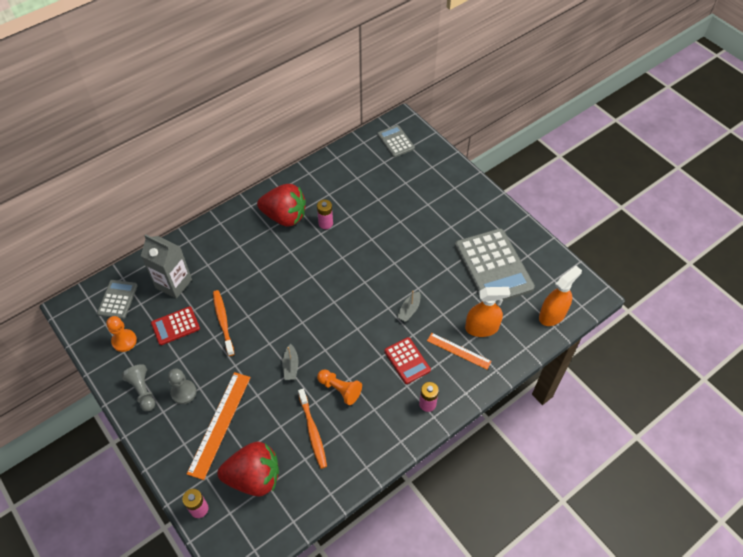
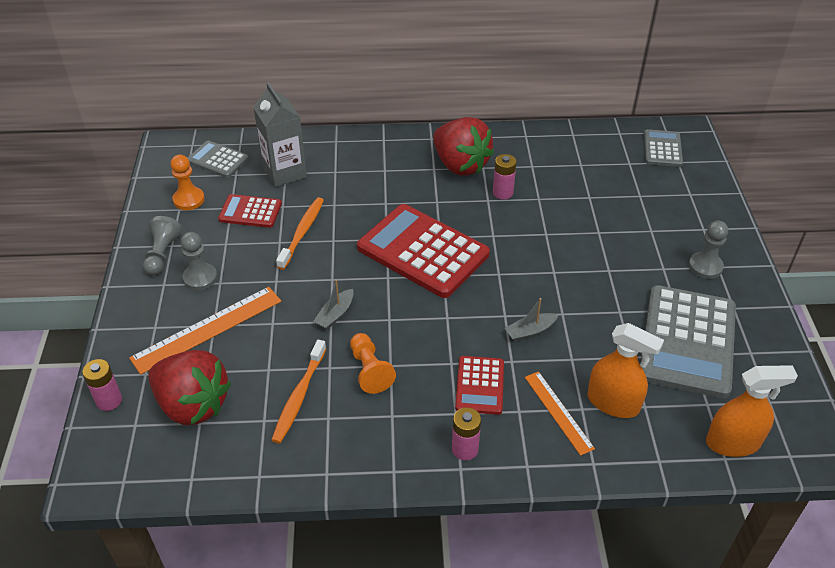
camera: 35 degrees right, 10 degrees down
(117, 299) = (217, 160): grey calculator -> grey calculator turned 105 degrees counterclockwise
(309, 292) = (423, 251): none -> red calculator
(471, 213) = (705, 266): none -> grey pawn

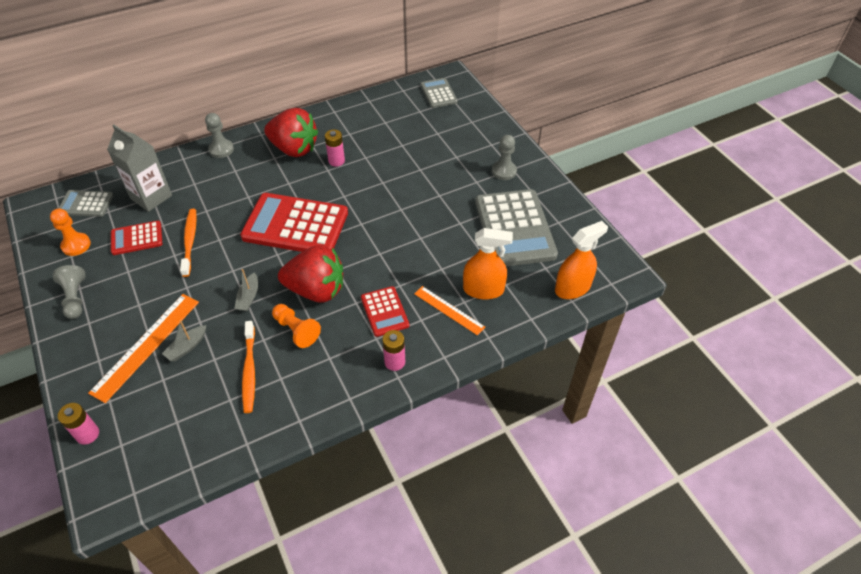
camera: 25 degrees left, 5 degrees up
(192, 405) = (163, 410): red strawberry -> red strawberry (316, 290)
(200, 278) = (119, 306): grey pawn -> grey pawn (221, 149)
(530, 331) = (403, 259): grey boat -> grey boat (187, 347)

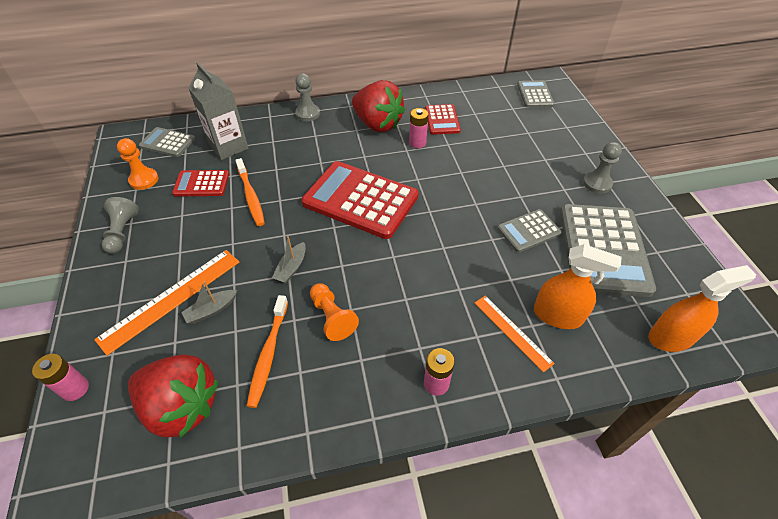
camera: 15 degrees right, 0 degrees up
(190, 241) = (251, 196): orange toothbrush -> orange toothbrush turned 150 degrees clockwise
(316, 290) = (365, 275): red strawberry -> red strawberry (182, 406)
(384, 311) = (436, 317): red calculator -> red calculator (442, 120)
(450, 225) = (528, 231): none -> grey calculator

